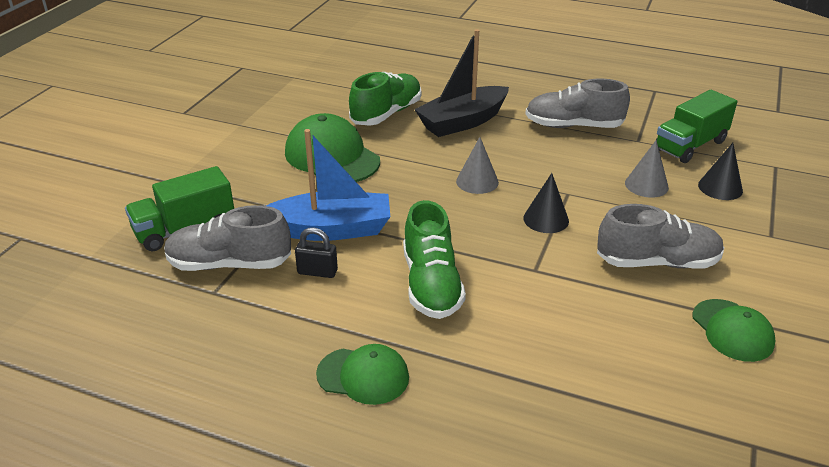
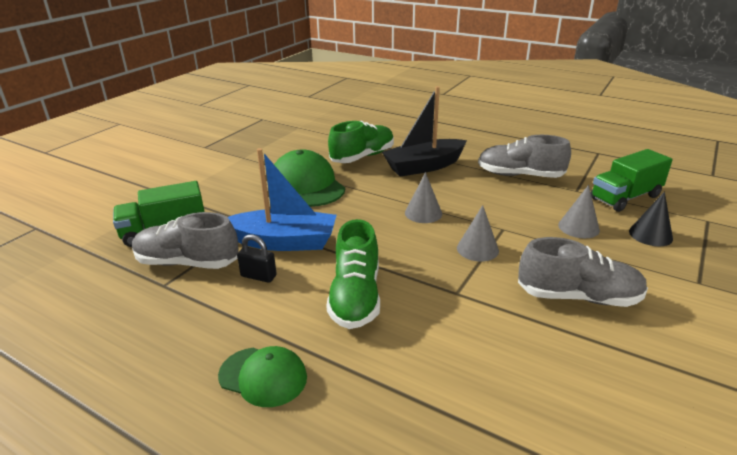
camera: 10 degrees right, 5 degrees down
(546, 219) = (477, 249): black cone -> grey cone
(732, 330) = (649, 373): green cap -> none

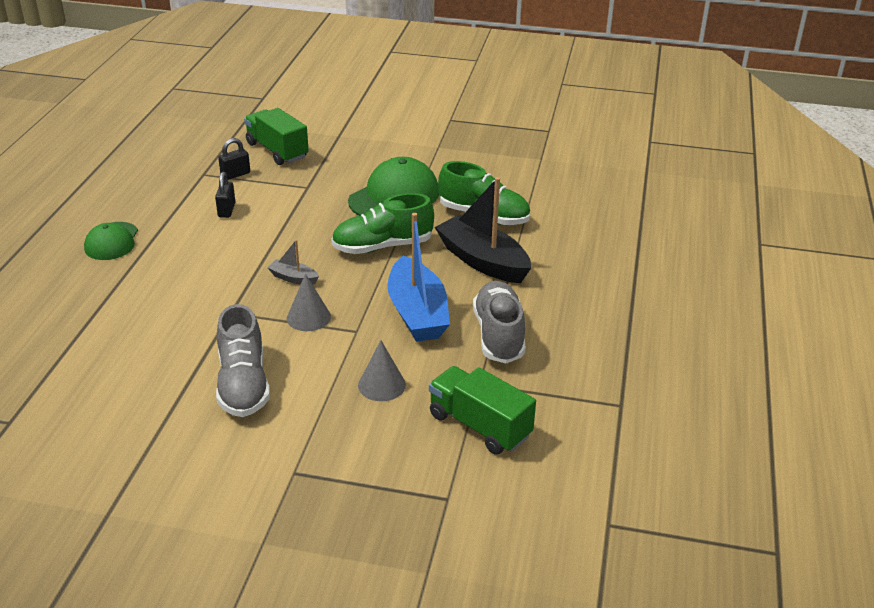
camera: 70 degrees right, 5 degrees up
(187, 263) = (235, 174): grey shoe -> black padlock
(284, 242) = (282, 209): blue boat -> blue boat (417, 313)
(355, 297) = (211, 261): green shoe -> green shoe (382, 246)
(411, 249) = (293, 278): none -> grey boat
(423, 213) = (367, 275): grey cone -> none
(650, 235) = (387, 442): black cone -> none

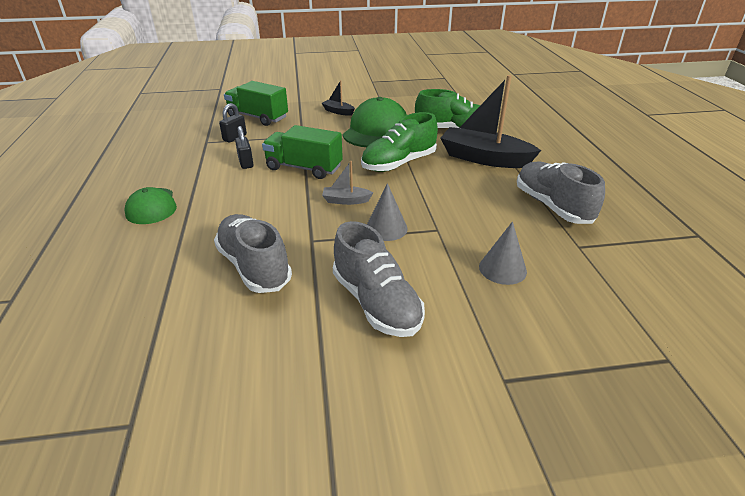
camera: 20 degrees left, 0 degrees up
(165, 325) = (254, 267): none -> grey shoe
(372, 160) = (338, 112): none -> black boat
(417, 313) = (473, 204): blue boat -> none
(479, 426) = (618, 282): green truck -> green truck (304, 168)

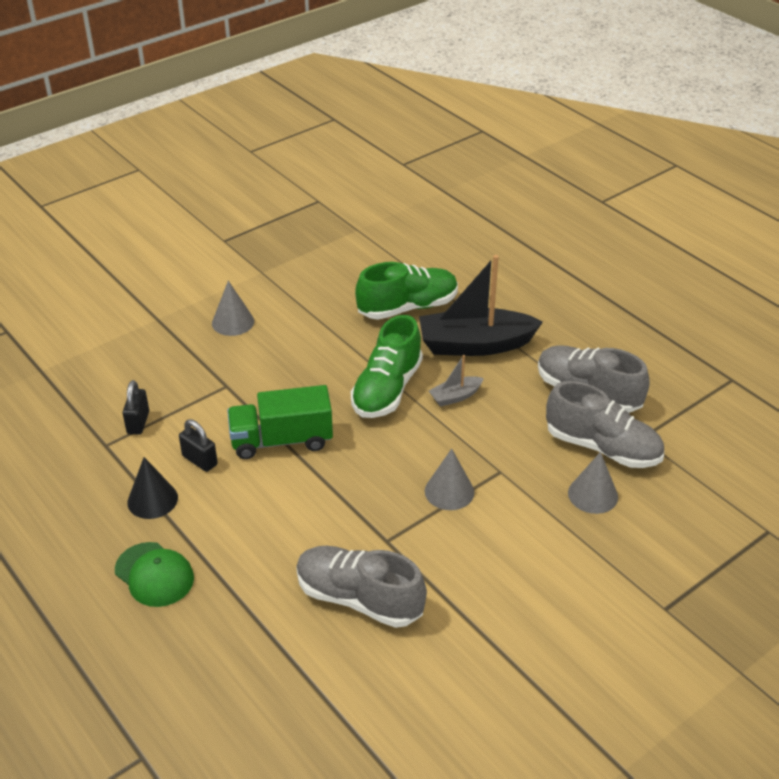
camera: 30 degrees left, 5 degrees up
(197, 172) = (152, 500): none -> black cone
(258, 117) = (130, 372): green truck -> none
(338, 112) = (233, 322): black boat -> grey cone
(346, 200) = (375, 471): grey boat -> grey boat (455, 396)
(376, 130) = (313, 341): green cap -> none
(376, 303) = (511, 584): grey shoe -> grey shoe (602, 447)

